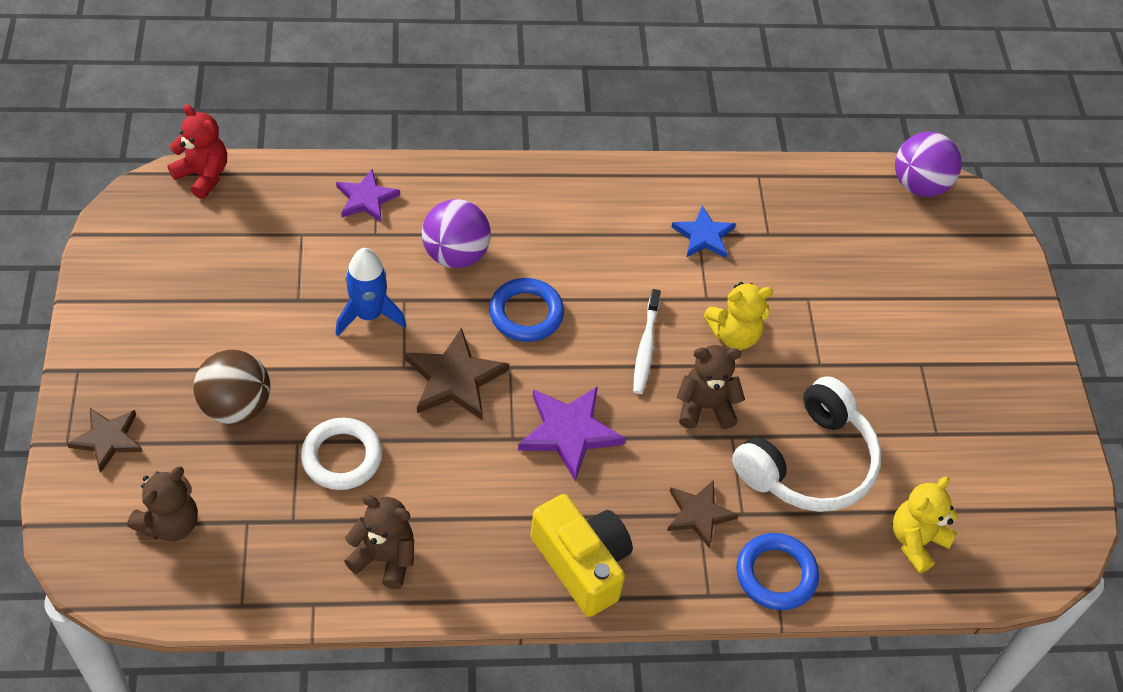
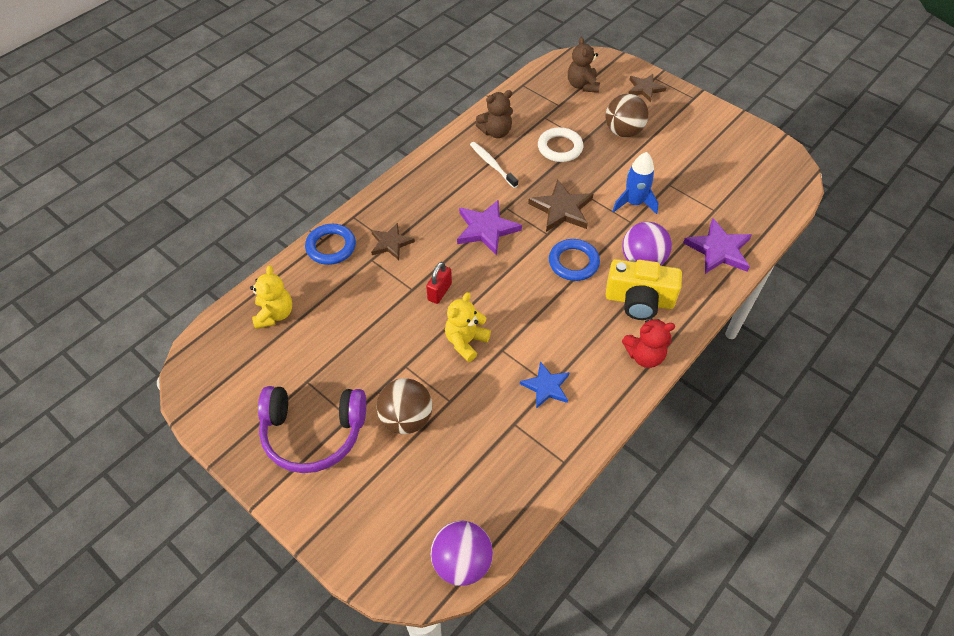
camera: 140 degrees right, 0 degrees up
(203, 175) = (793, 196): red teddy bear -> red teddy bear (644, 356)
(366, 199) = (719, 250): purple star -> purple star, size x1.50
(582, 564) = (419, 187): yellow camera -> yellow camera (639, 300)
(645, 347) = (500, 296): white toothbrush -> white toothbrush (492, 164)
(705, 407) = (439, 292): brown teddy bear -> red padlock
(808, 463) = (362, 308): white headphones -> none
(865, 317) = (406, 419): none -> brown ball
(969, 378) = (313, 433): none -> purple headphones

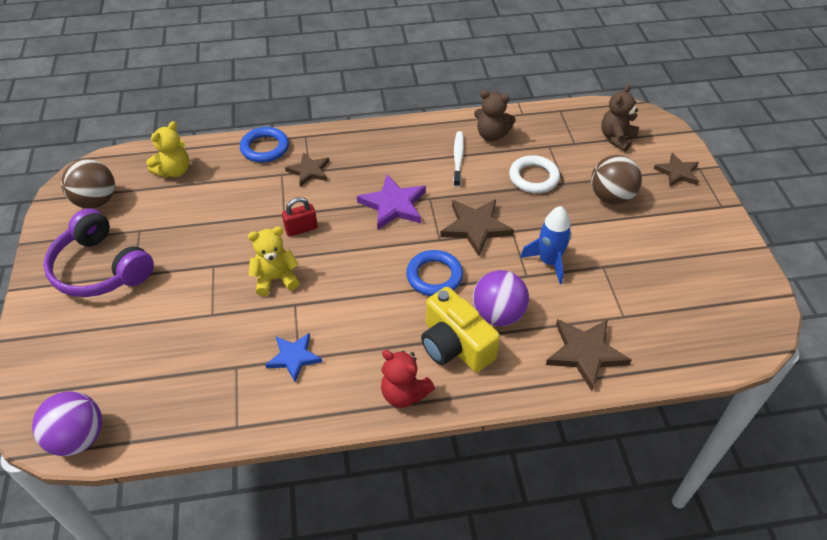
camera: 40 degrees right, 5 degrees down
(406, 419) = (168, 304): brown ball -> brown ball (96, 201)
(719, 250) = (585, 353): purple star -> brown star

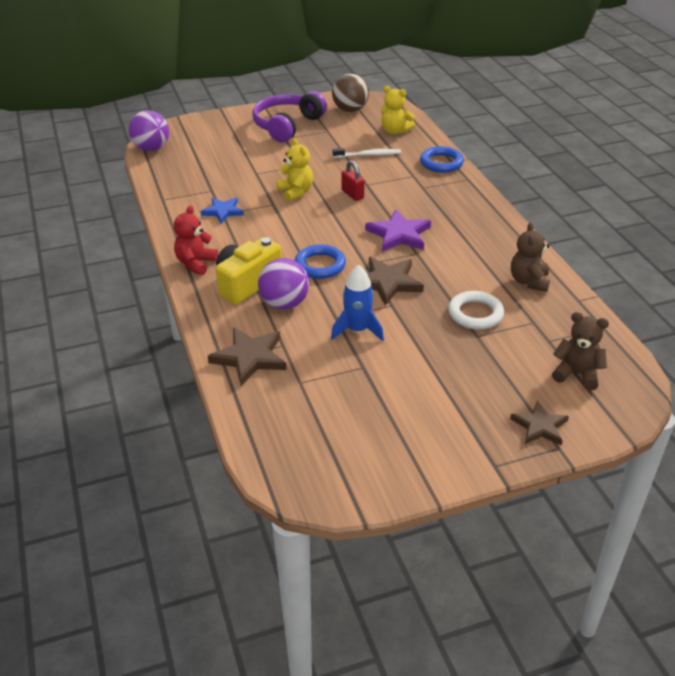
camera: 80 degrees right, 10 degrees down
(309, 171) = (423, 187): brown star -> none
(458, 158) = (480, 263): white toothbrush -> white toothbrush (368, 155)
(611, 197) = (470, 371): brown ball -> none

